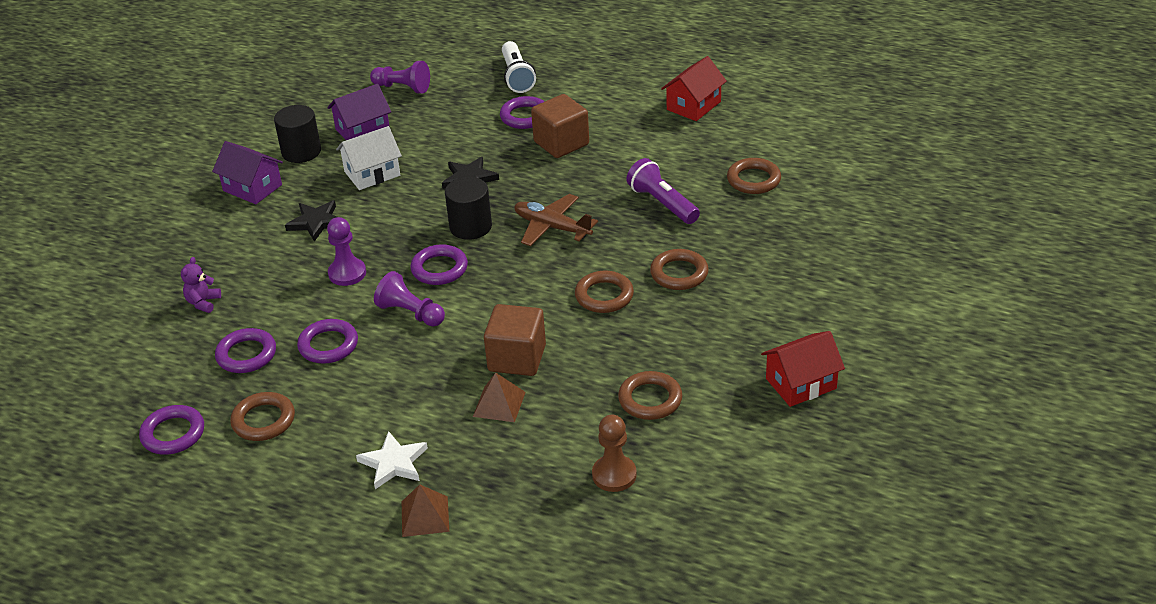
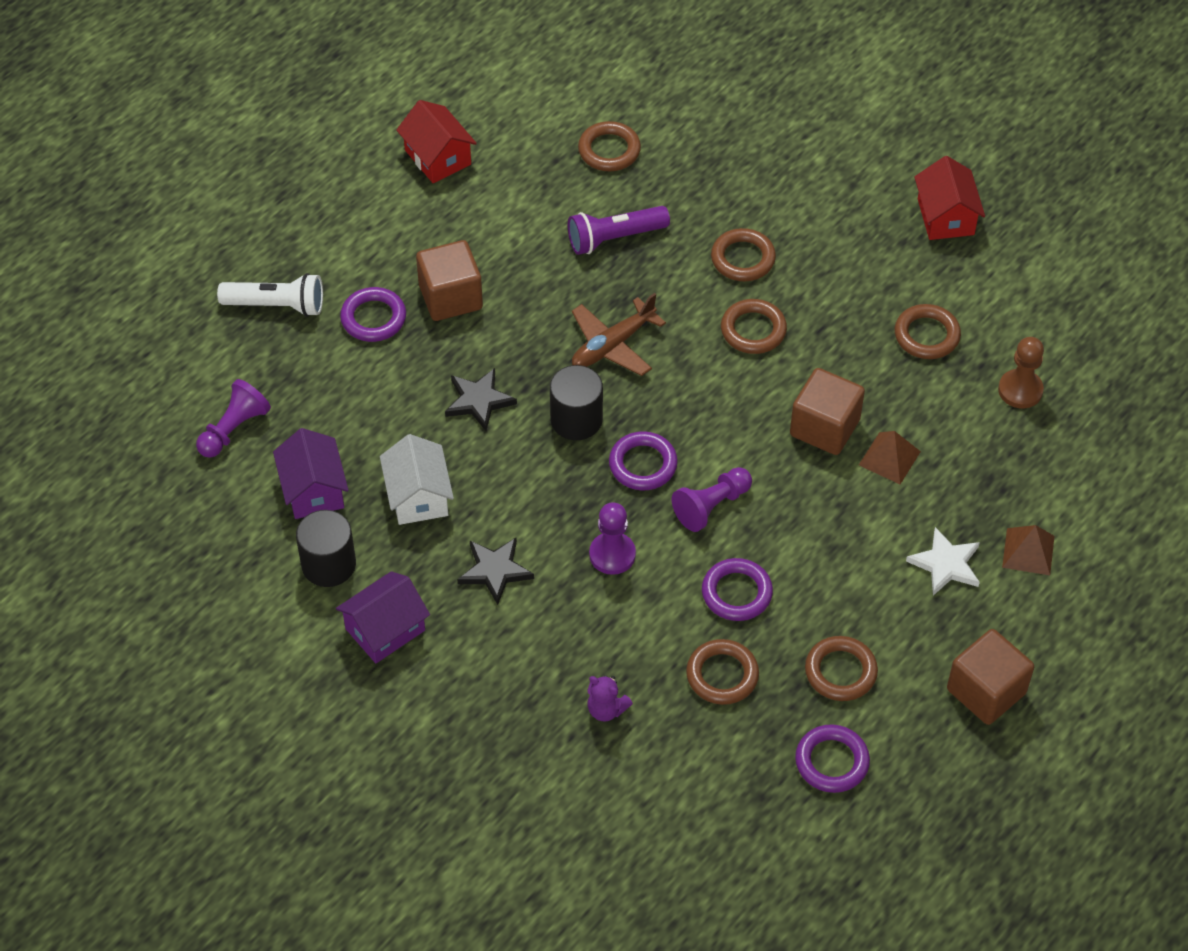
camera: 75 degrees left, 15 degrees up
(246, 355) = (722, 675): purple ring -> brown ring
(261, 516) = (986, 691): none -> brown cube

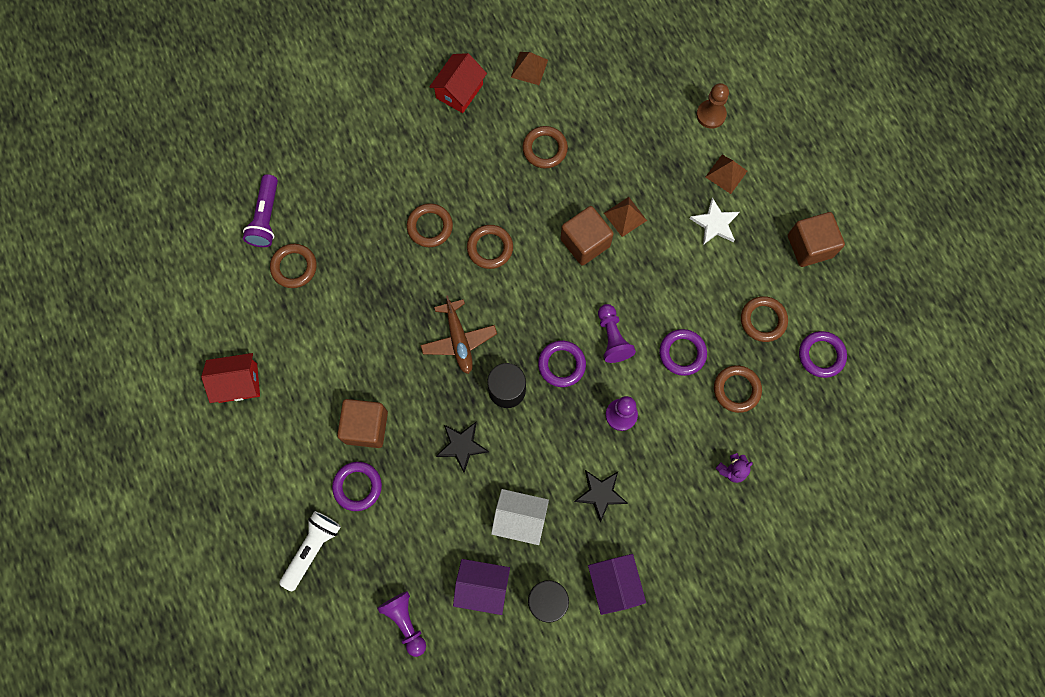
camera: 65 degrees left, 20 degrees up
(614, 238) = (371, 298): purple flashlight -> purple flashlight (266, 217)
(945, 217) = (459, 91): red house -> red house turned 75 degrees counterclockwise
(1020, 390) = (611, 118): brown pawn -> brown pawn (711, 115)
(1029, 276) = (529, 68): none -> brown pyramid

